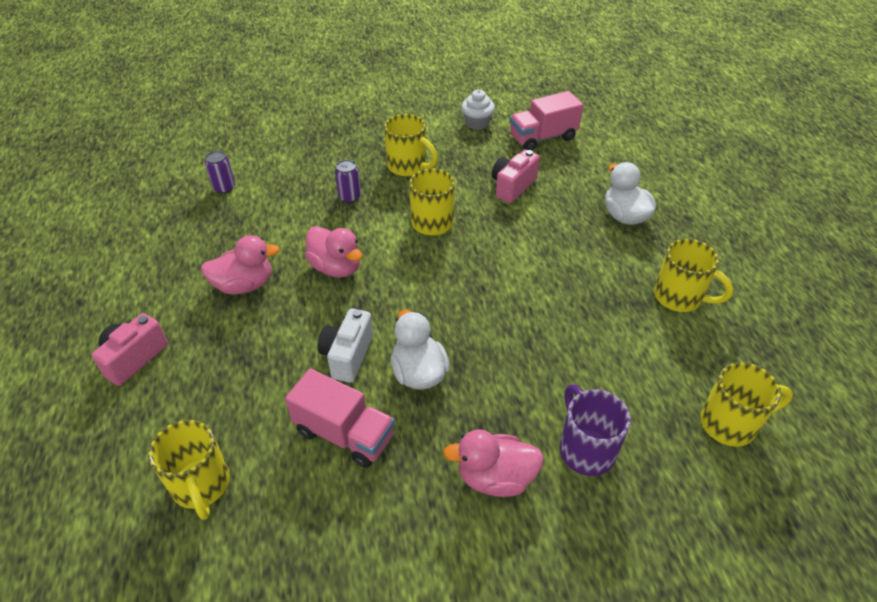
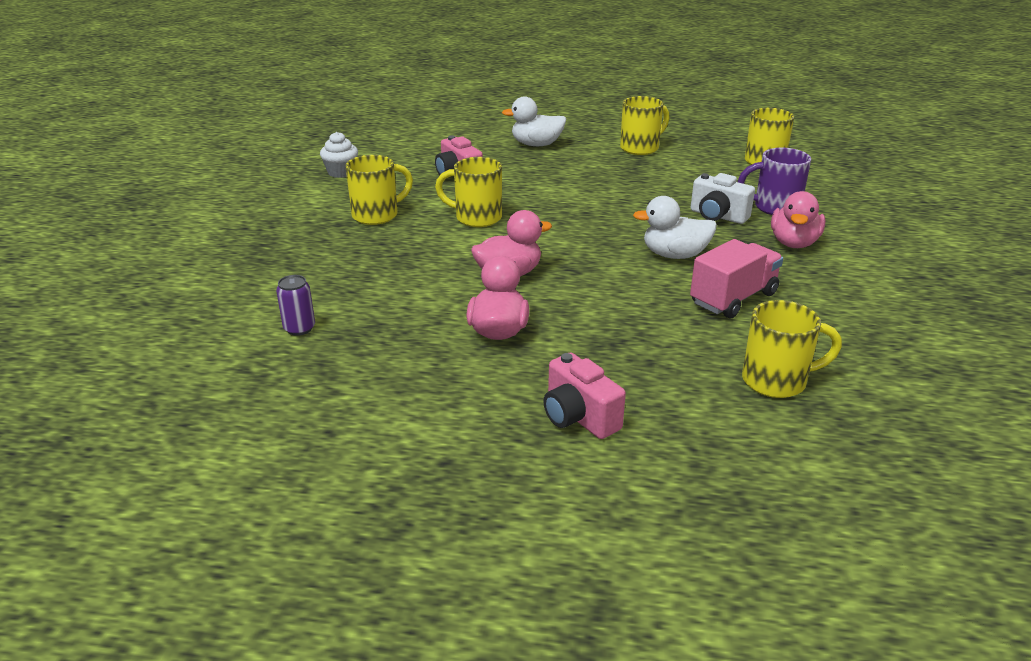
camera: 70 degrees left, 15 degrees down
(347, 355) = (638, 285): white camera -> white camera (717, 216)
(349, 197) = (398, 252): purple can -> none
(542, 138) = (399, 151): pink truck -> none

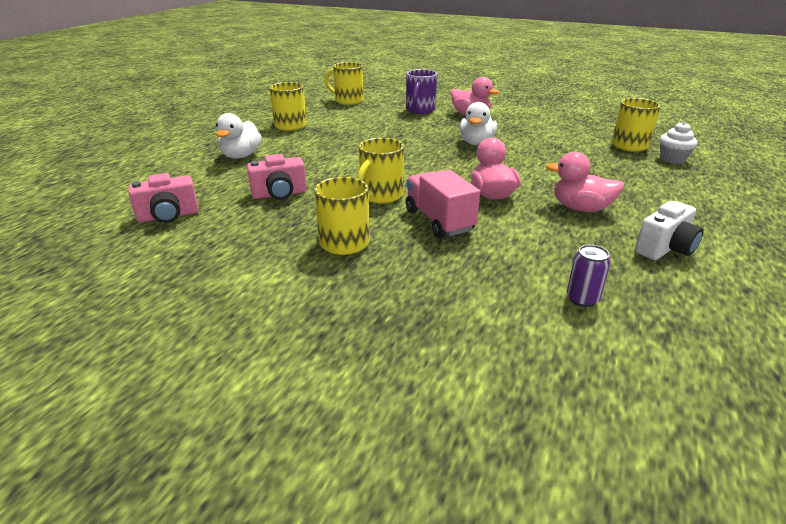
camera: 75 degrees left, 0 degrees up
(341, 172) = (205, 256): white cupcake -> white cupcake (672, 159)
(578, 417) = (685, 197): pink camera -> pink camera (168, 216)
(717, 216) = (424, 124): white camera -> white camera (665, 248)
(733, 298) = (537, 138): pink truck -> pink truck (439, 220)

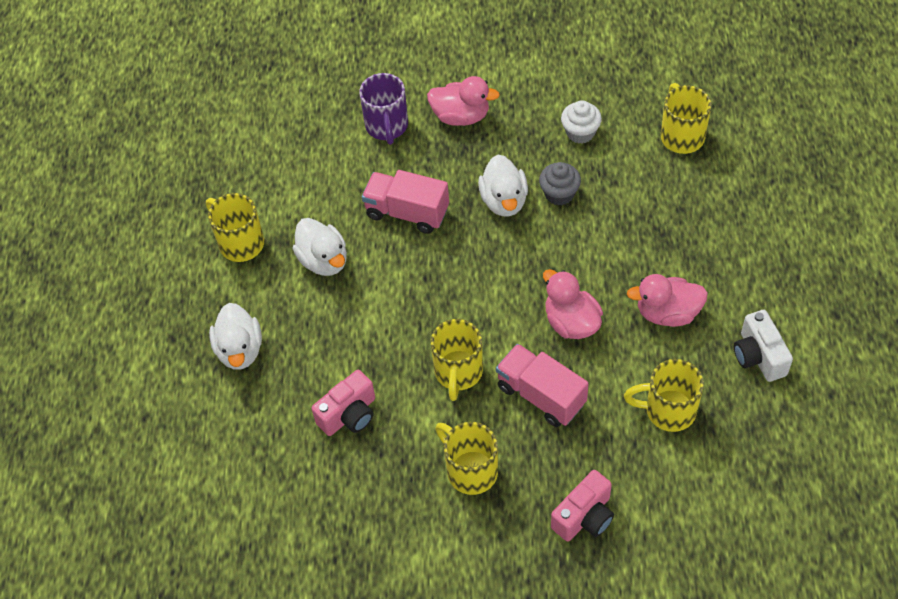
camera: 20 degrees left, 25 degrees up
(168, 216) = (265, 505): pink camera -> pink camera (584, 517)
(333, 139) = (324, 260): none -> white duck
(348, 101) = (267, 131): yellow mug -> yellow mug (668, 410)
(405, 135) = (407, 212): none -> pink truck
(519, 147) = (559, 194): none -> grey cupcake
(582, 299) = (708, 464): purple can -> none
(665, 248) = (758, 356): white camera -> white camera turned 135 degrees clockwise
(672, 159) = (735, 157): white cupcake -> white cupcake (580, 132)

